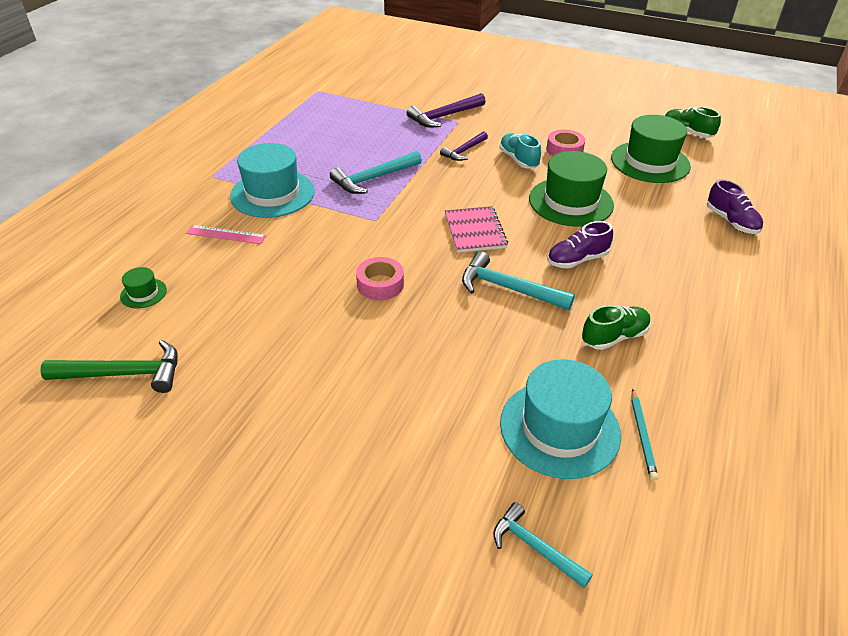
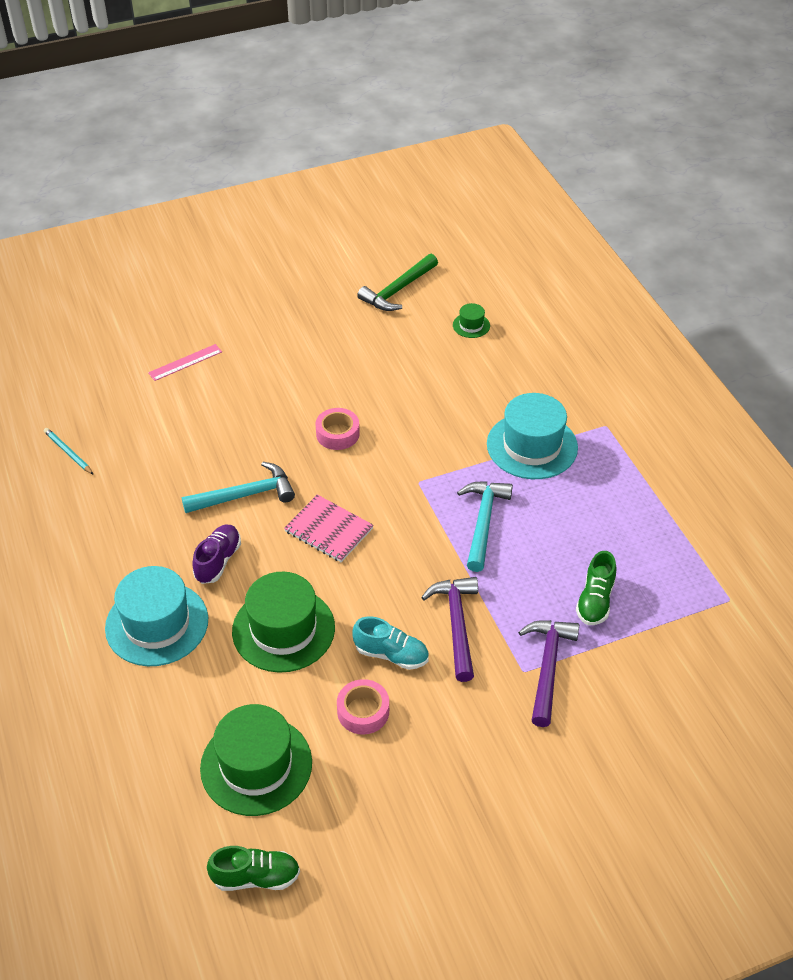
camera: 135 degrees right, 5 degrees up
(226, 234) = (499, 392): pink ruler -> pink ruler (185, 362)
(464, 151) = (456, 625): purple hammer -> purple hammer, size x1.54
(535, 547) = (88, 364): turquoise hammer -> none
(559, 428) = (122, 424): turquoise hat -> turquoise hat (157, 623)
(614, 337) = (134, 509): green shoe -> green shoe (595, 600)
(731, 222) = (111, 720): purple shoe -> none

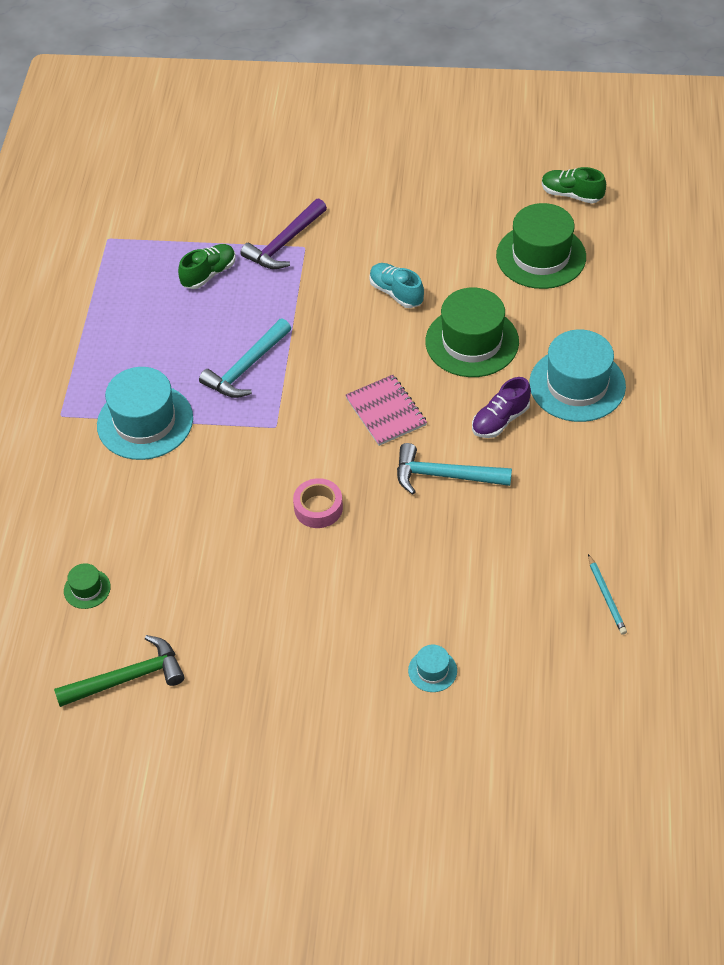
camera: 150 degrees left, 5 degrees up
(185, 362) = (432, 670): pink ruler -> turquoise hat
(363, 711) = (442, 263): pink tape -> none
(456, 625) = (330, 295): purple hammer -> none

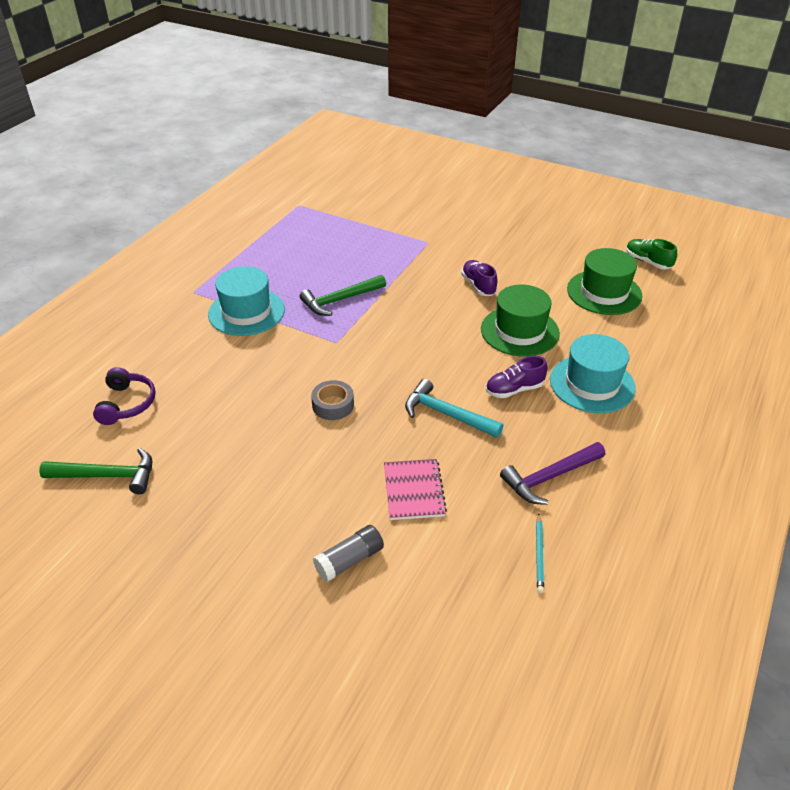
camera: 20 degrees right, 10 degrees down
(87, 589) = (127, 404): green hat -> purple headphones
(209, 274) = (351, 240): green shoe -> none
(246, 367) = (340, 300): turquoise hammer -> green hammer
(285, 243) = (415, 237): purple hammer -> purple hammer (550, 477)
(318, 508) = (333, 405): pink tape -> grey tape
(385, 412) = (425, 357): pink notebook -> pink notebook (413, 490)
(396, 293) = (478, 285): turquoise shoe -> purple shoe
(432, 670) = (349, 560): turquoise hat -> grey glue stick

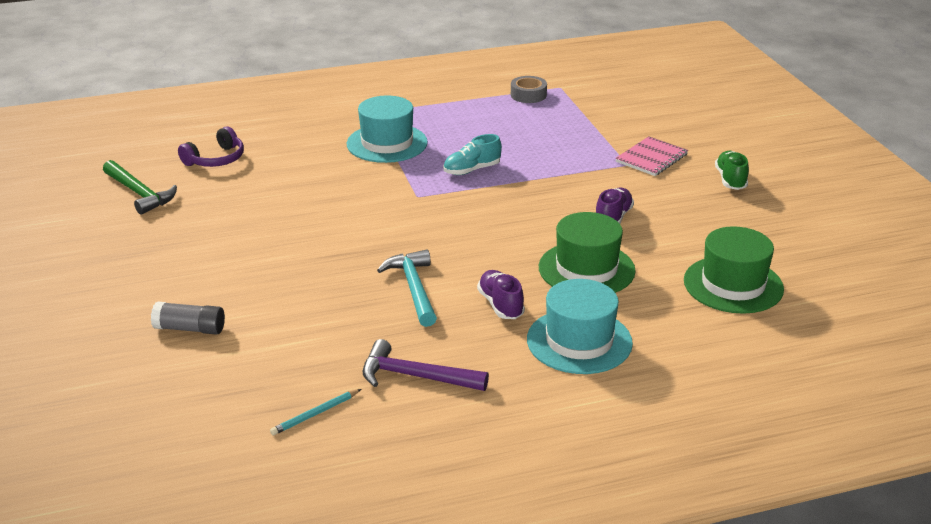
camera: 45 degrees right, 10 degrees down
(333, 405) = (342, 234): grey tape -> grey tape (528, 95)
(340, 300) = (472, 170): green hammer -> turquoise shoe
(413, 490) = (301, 318): pink notebook -> pink notebook (651, 158)
(514, 389) = (500, 305): purple shoe -> purple shoe turned 45 degrees clockwise
(647, 262) = (838, 286): green shoe -> green shoe (730, 180)

